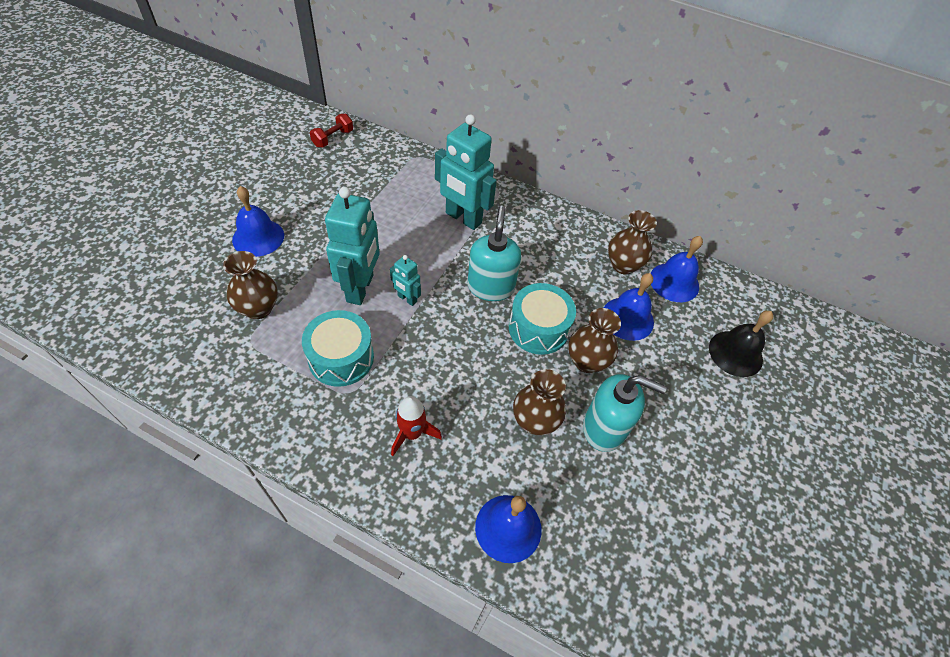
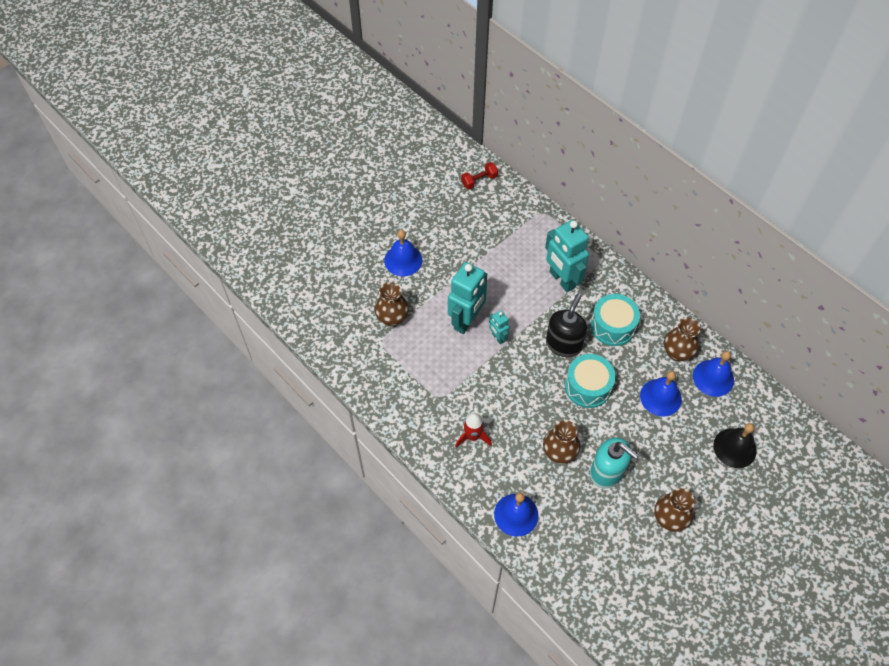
camera: 25 degrees right, 5 degrees up
(341, 358) = (439, 370): turquoise drum -> turquoise drum (612, 326)
(491, 287) = (563, 344): turquoise soap dispenser -> black soap dispenser
(586, 361) = (614, 421): brown vase -> brown vase (669, 518)

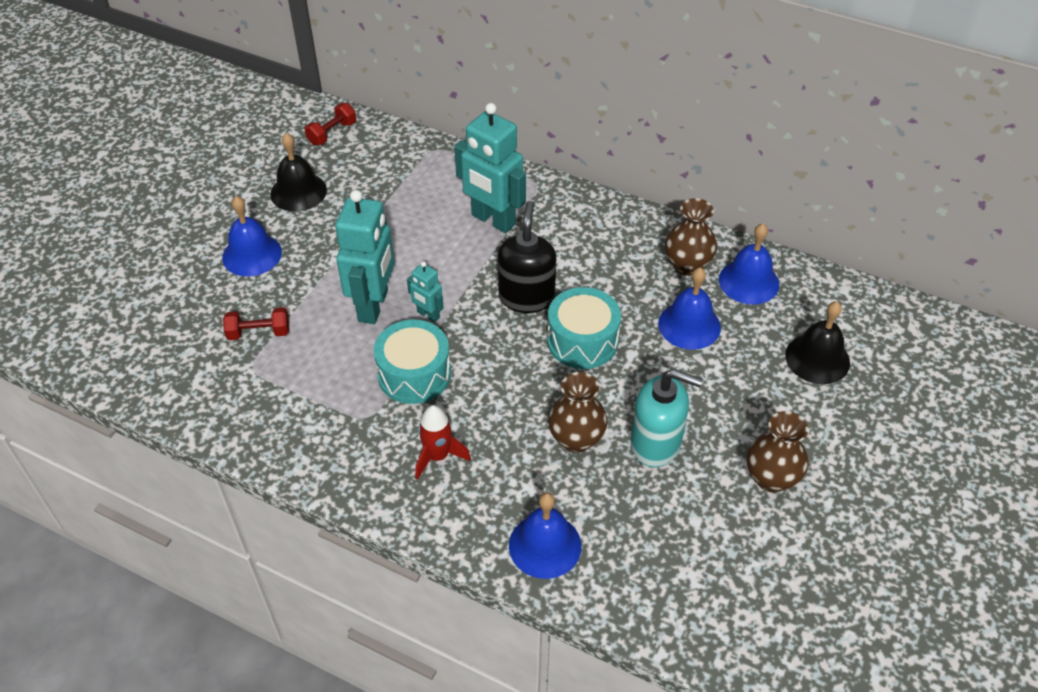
camera: 20 degrees left, 10 degrees down
(392, 318) = (259, 333): brown vase -> red dumbbell
(444, 221) = (298, 192): none -> black bell
(612, 326) = (586, 257): turquoise drum -> turquoise drum (414, 374)

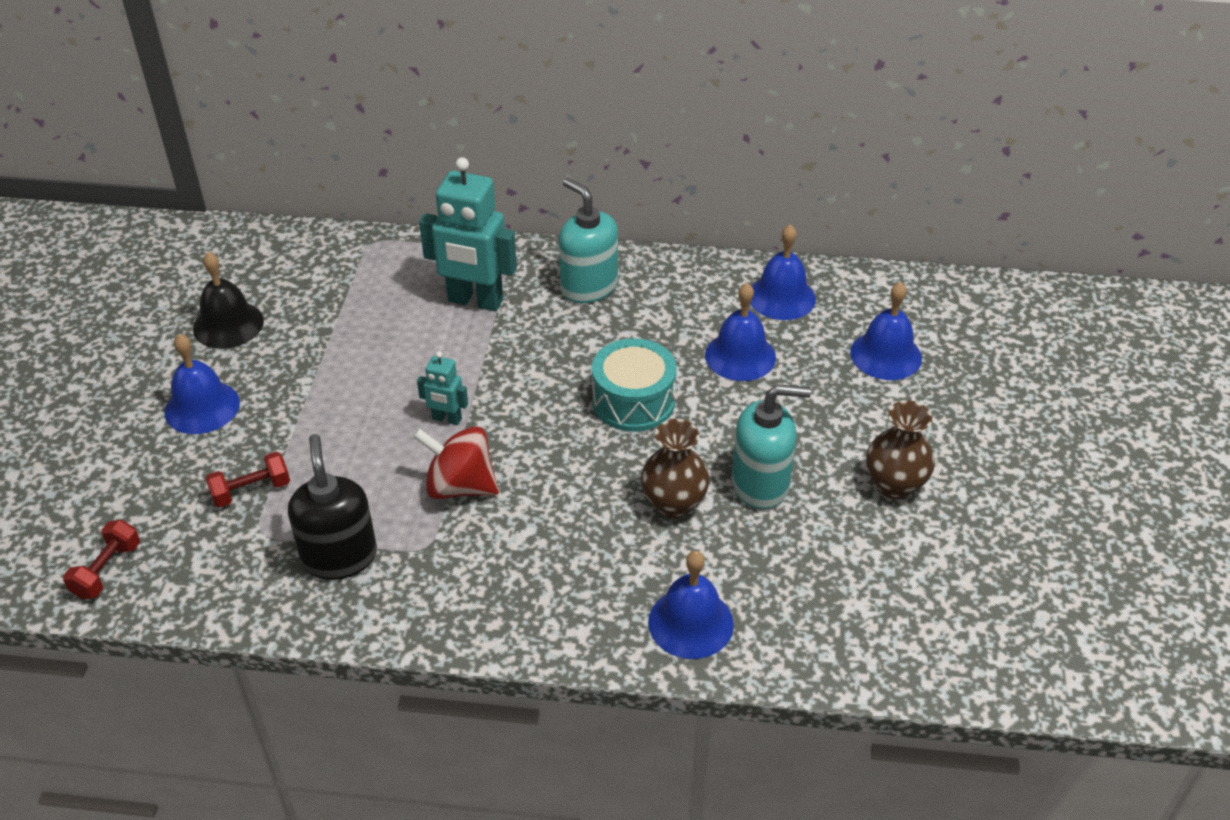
camera: 20 degrees left, 5 degrees down
(332, 133) = (240, 252): red dumbbell -> red dumbbell (107, 570)
(374, 306) = (378, 426): turquoise robot -> none
(414, 374) = (460, 486): turquoise drum -> red spinning top
(438, 456) = (528, 565): red rocket -> none
(526, 297) = (550, 372): black soap dispenser -> black soap dispenser (339, 557)
(589, 231) = (588, 287): none -> turquoise soap dispenser
(687, 265) = (710, 296): brown vase -> none
(817, 358) = (886, 355): black bell -> blue bell

